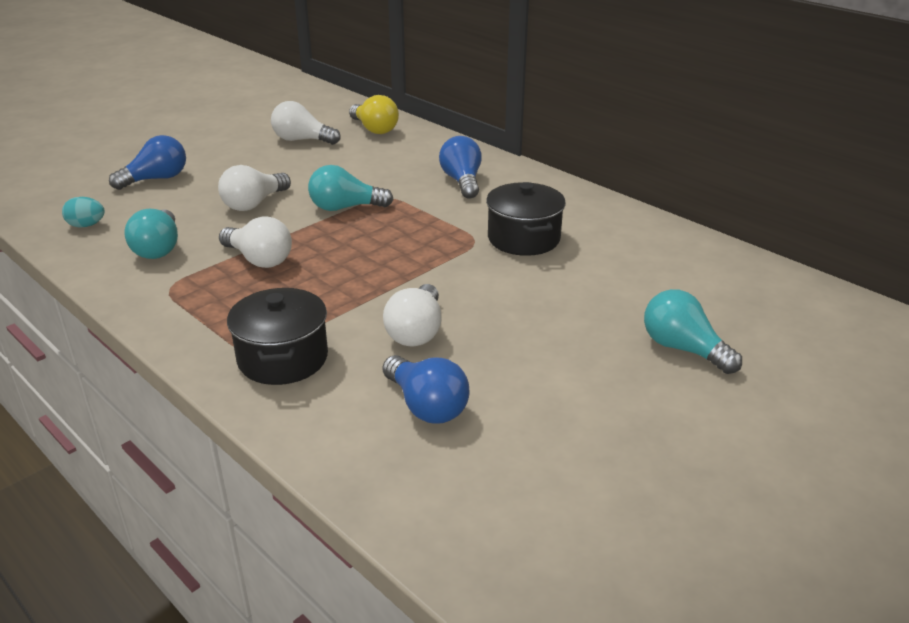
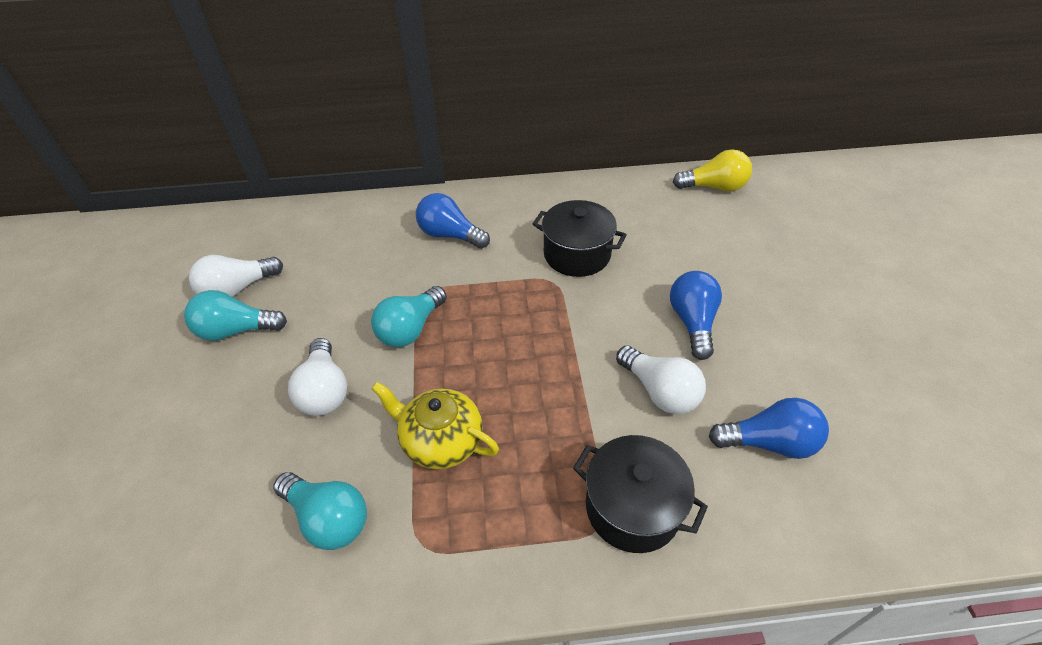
camera: 50 degrees left, 15 degrees up
(86, 225) = (192, 571): turquoise egg -> none
(156, 179) = (163, 449): blue light bulb -> blue light bulb (692, 322)
(259, 259) = (440, 440): white light bulb -> yellow teapot
(374, 129) = (285, 232): yellow light bulb -> yellow light bulb (714, 187)
(683, 349) = (786, 266): turquoise light bulb -> turquoise light bulb (236, 330)

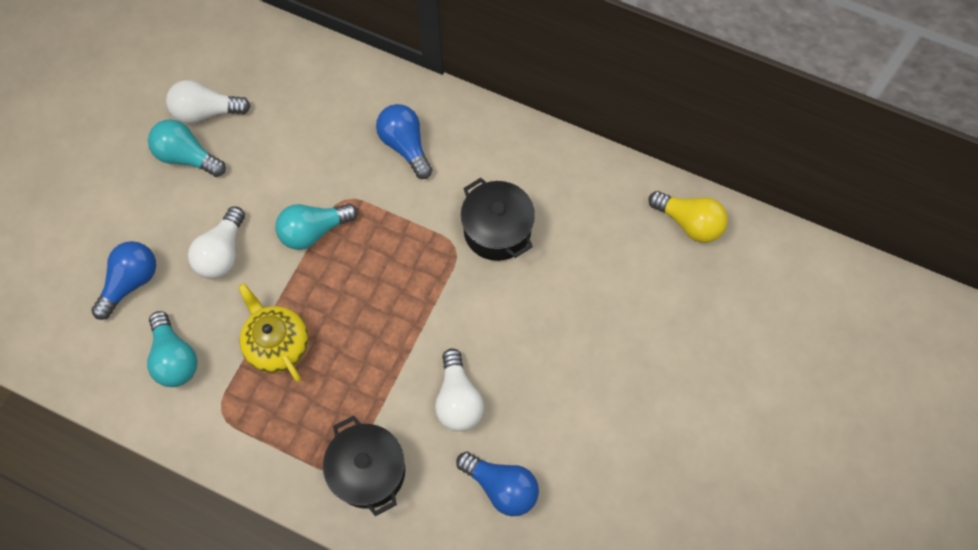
camera: 30 degrees right, 20 degrees up
(692, 322) = (536, 356): blue light bulb -> blue light bulb (131, 282)

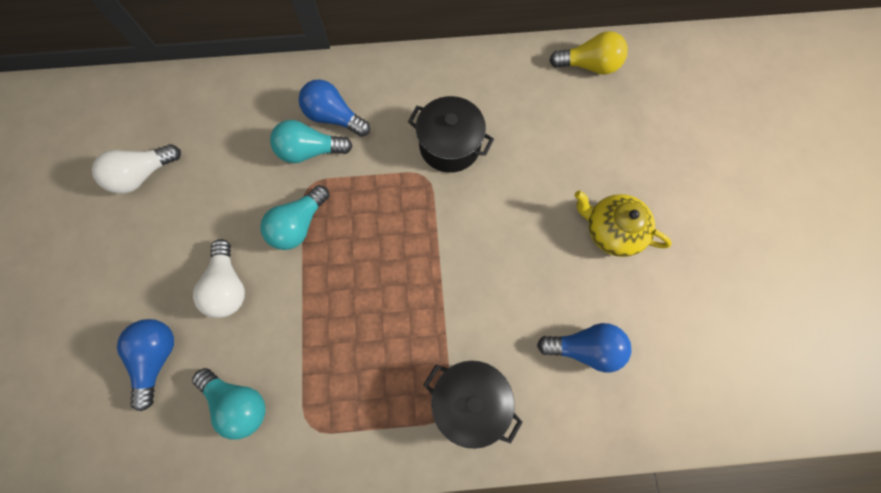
camera: 30 degrees left, 5 degrees up
(187, 156) = (147, 221): turquoise light bulb -> turquoise light bulb (310, 151)
(277, 343) = (324, 337): yellow teapot -> yellow teapot (611, 230)
(458, 399) = (504, 297): white light bulb -> none

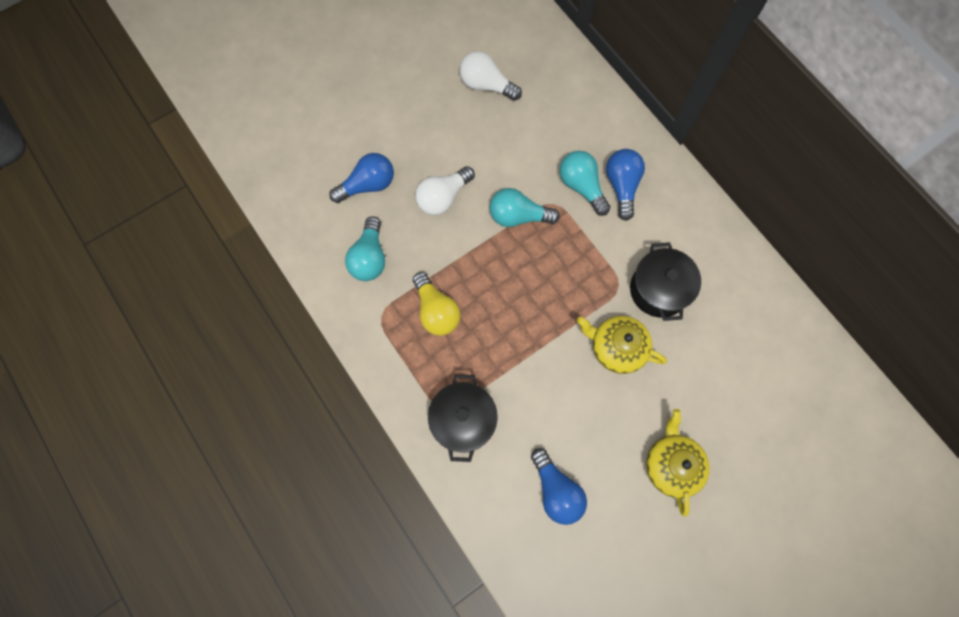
camera: 60 degrees right, 0 degrees up
(481, 213) = (616, 347): none -> yellow teapot
(588, 65) = (819, 366): yellow light bulb -> yellow light bulb (436, 311)

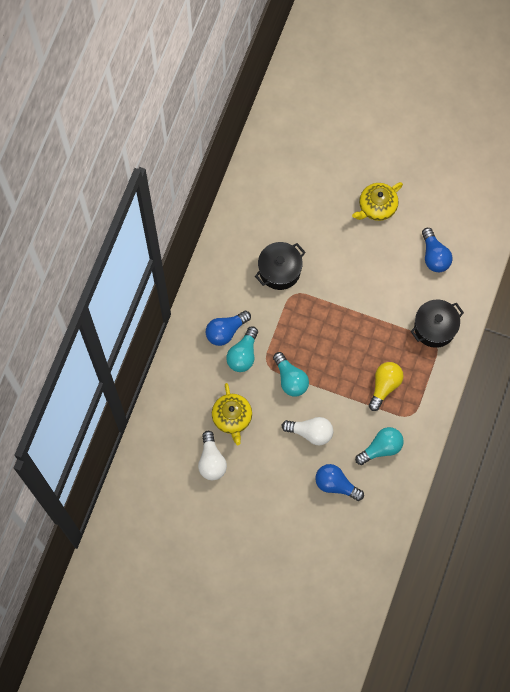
camera: 125 degrees left, 0 degrees up
(556, 490) = (434, 256): blue light bulb -> blue light bulb turned 135 degrees clockwise
(616, 347) = (332, 273): yellow teapot -> yellow teapot (232, 418)

